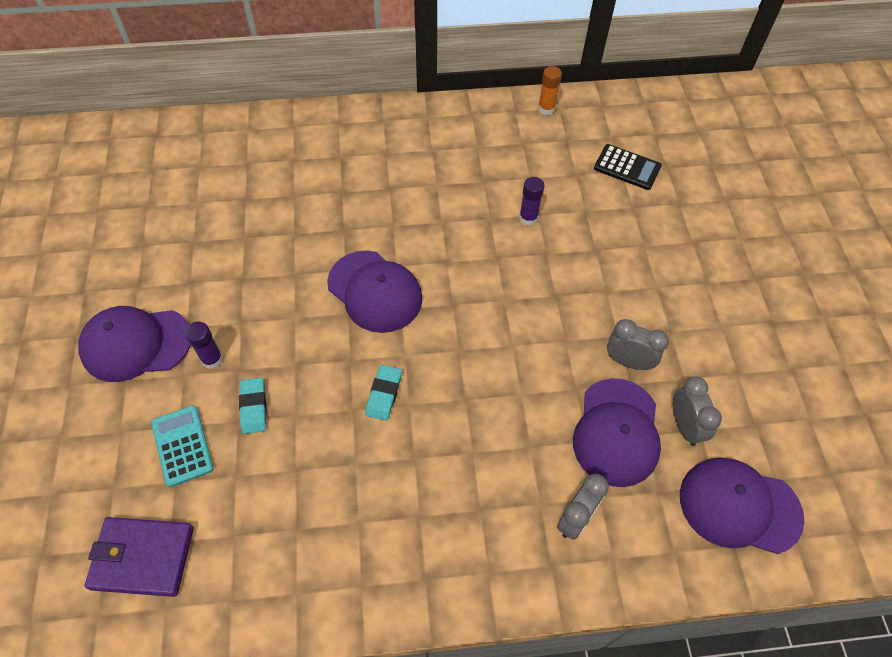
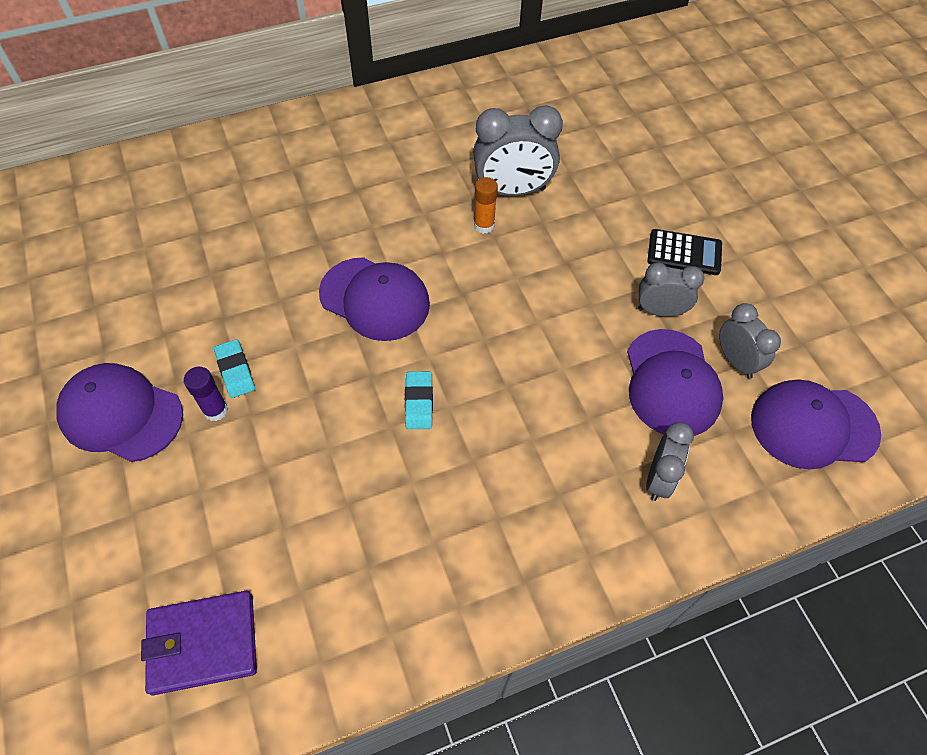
camera: 15 degrees left, 0 degrees up
(136, 344) = (121, 414): purple cap -> purple cap turned 45 degrees clockwise
(182, 446) = (211, 511): turquoise calculator -> none
(253, 407) = (279, 450): turquoise eraser -> turquoise eraser (235, 371)
(528, 218) = (513, 191): purple glue stick -> grey clock
(546, 109) = (496, 79): orange glue stick -> orange glue stick (484, 225)
(627, 167) = (596, 121): black calculator -> black calculator (684, 253)

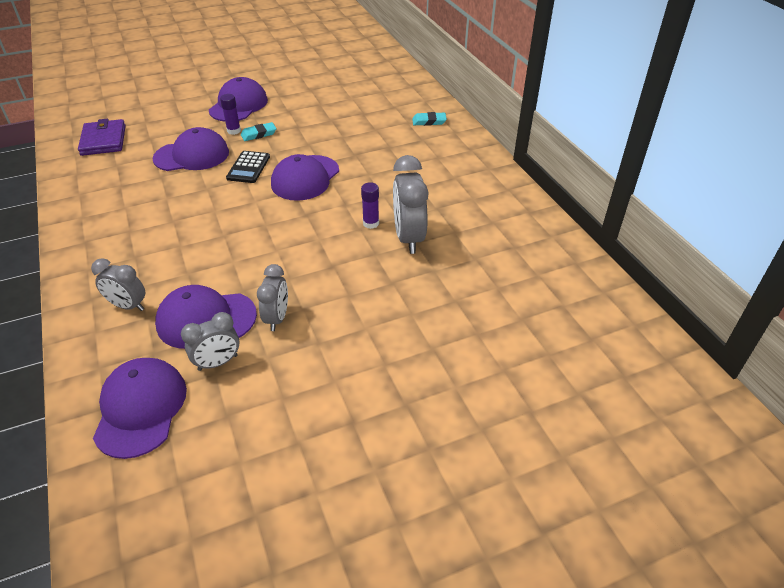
camera: 90 degrees right, 15 degrees down
(288, 465) = (192, 155): none -> purple cap
(419, 402) = (221, 198): turquoise eraser -> turquoise eraser (429, 121)
(484, 225) = (371, 223): orange glue stick -> purple glue stick
(684, 253) = (340, 339): black calculator -> black calculator (248, 167)

